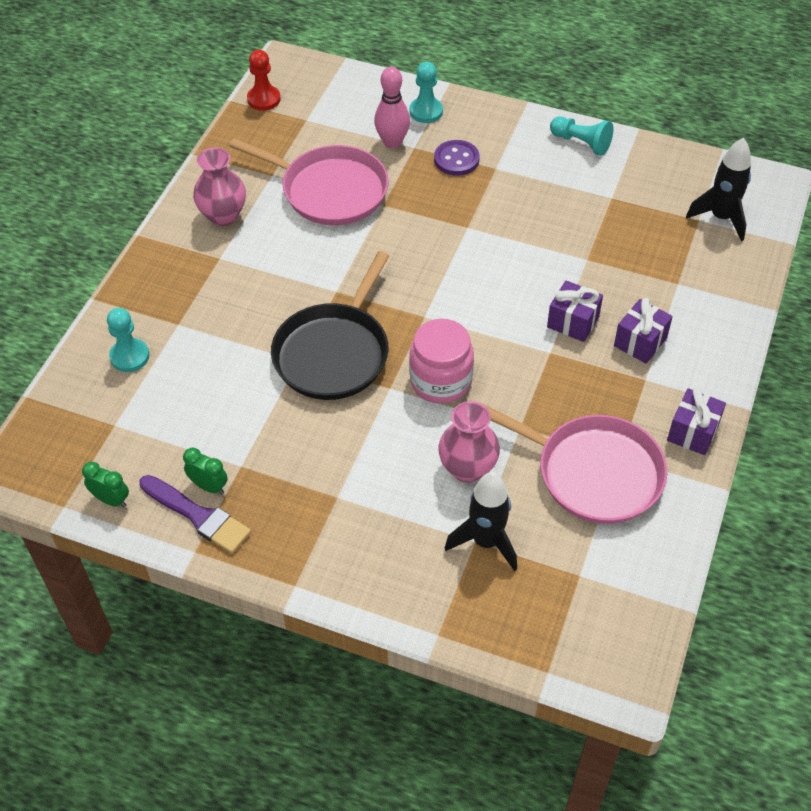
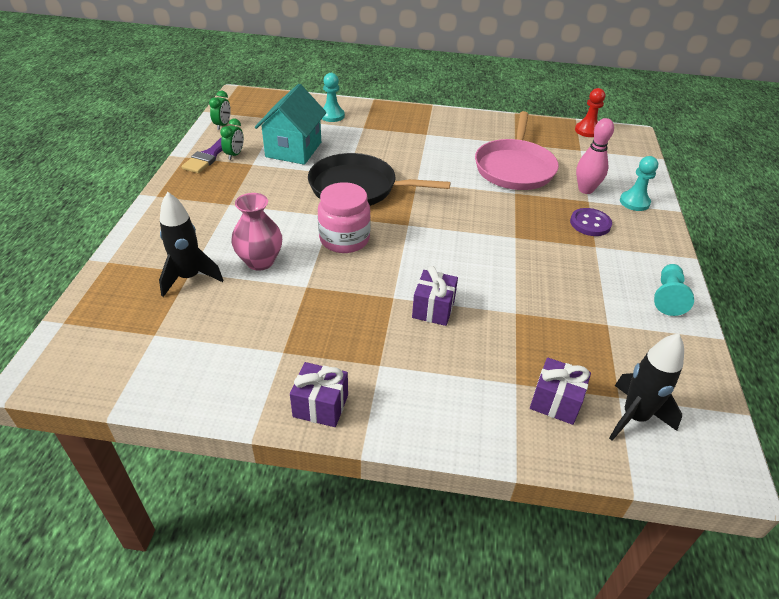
camera: 75 degrees right, 10 degrees down
(216, 413) = (293, 149): none -> turquoise house
(223, 215) = (465, 130): pink vase -> none
(592, 472) = (263, 335): pink pan -> none
(640, 342) = (425, 358): purple gift -> purple gift (555, 402)

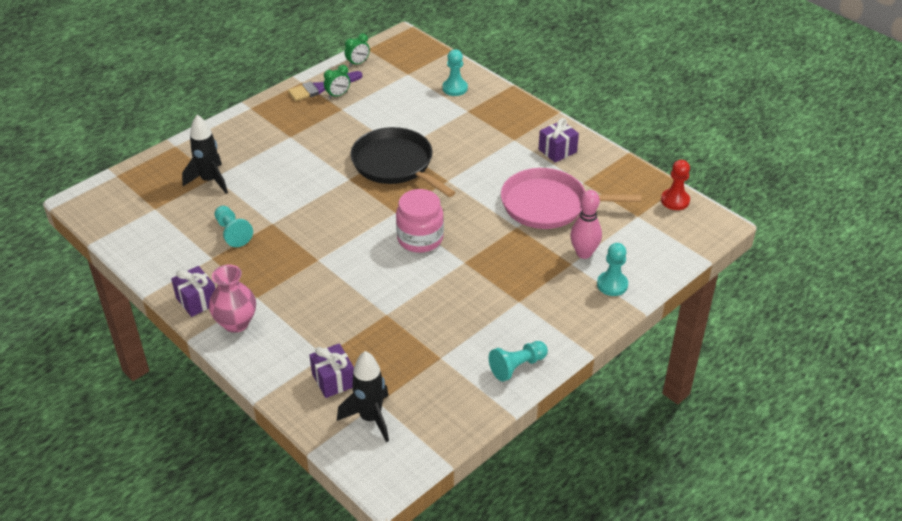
camera: 40 degrees right, 0 degrees up
(260, 261) = (263, 190): pink vase -> pink vase (236, 323)
(276, 315) = (232, 233): none -> turquoise pawn
(293, 149) = (386, 109): turquoise house -> none
(344, 239) = (336, 201): pink jar -> pink jar (420, 239)
(433, 309) = (334, 281): purple gift -> purple gift (557, 151)
(514, 167) = (549, 205): pink pan -> pink pan turned 45 degrees clockwise
(590, 223) = (542, 282): purple button -> none

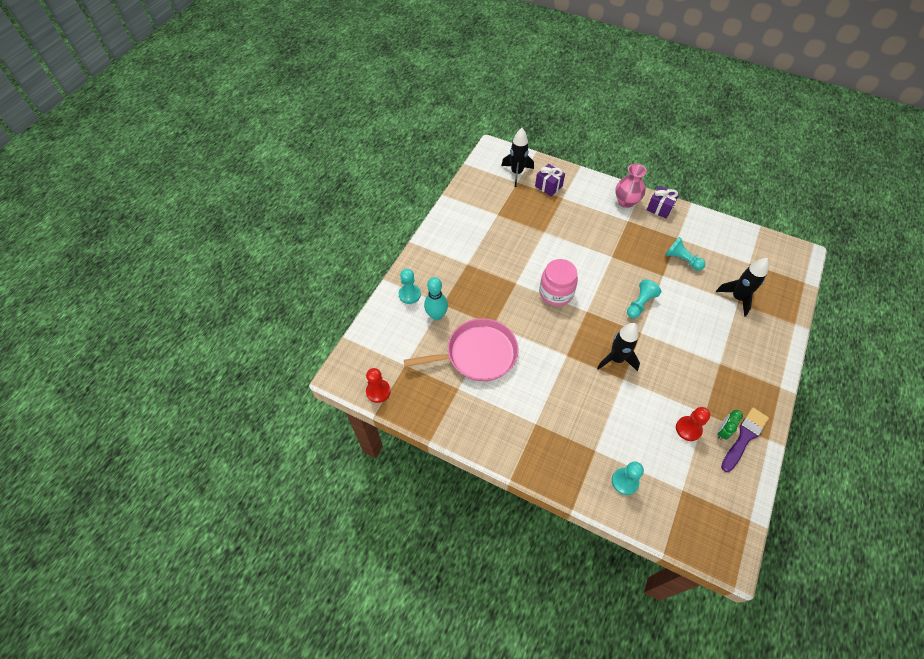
camera: 160 degrees right, 15 degrees up
(358, 63) = (741, 489): green clock -> none
(368, 103) = (688, 429): none -> red pawn
(395, 164) = (616, 359): black pan -> black rocket
(517, 366) = (451, 221): turquoise pawn -> turquoise pawn (640, 304)
(557, 151) = (492, 421): purple gift -> none
(584, 253) = (436, 315): pink bowling pin -> turquoise bowling pin

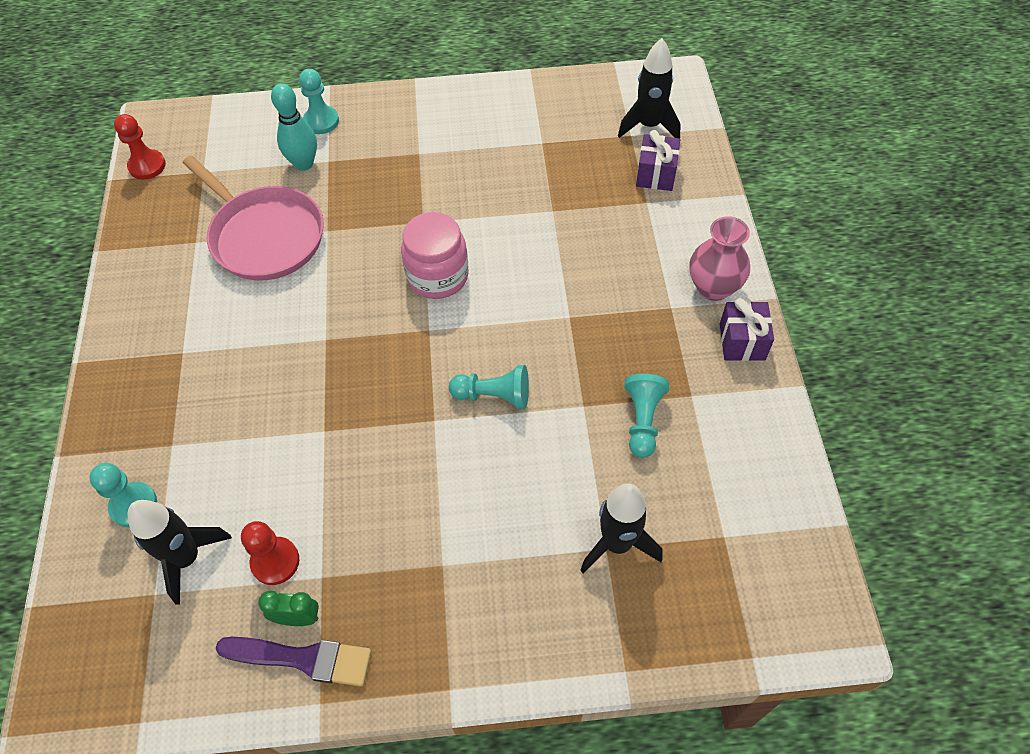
camera: 60 degrees right, 0 degrees up
(616, 359) = (357, 406): black rocket -> black rocket (187, 558)

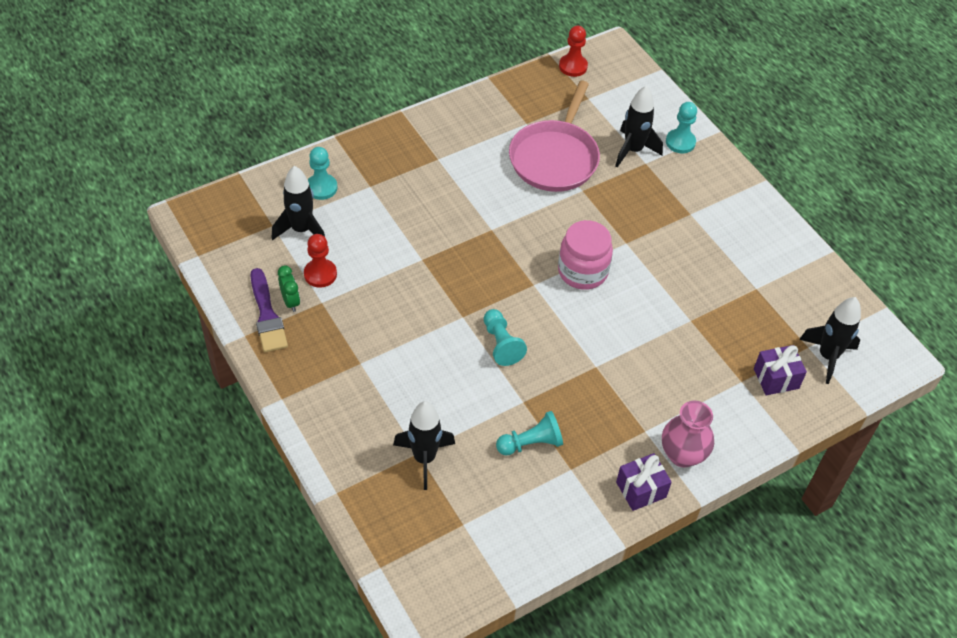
camera: 60 degrees right, 5 degrees down
(304, 164) = (633, 150): turquoise bowling pin -> black rocket

